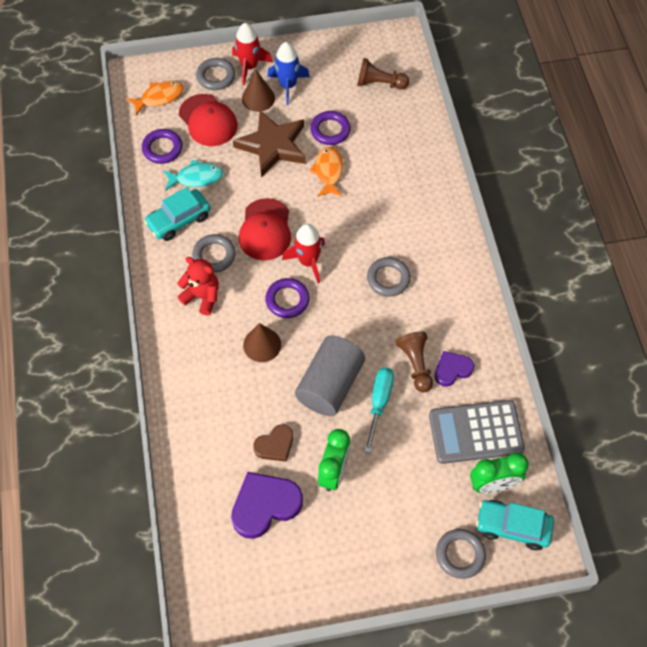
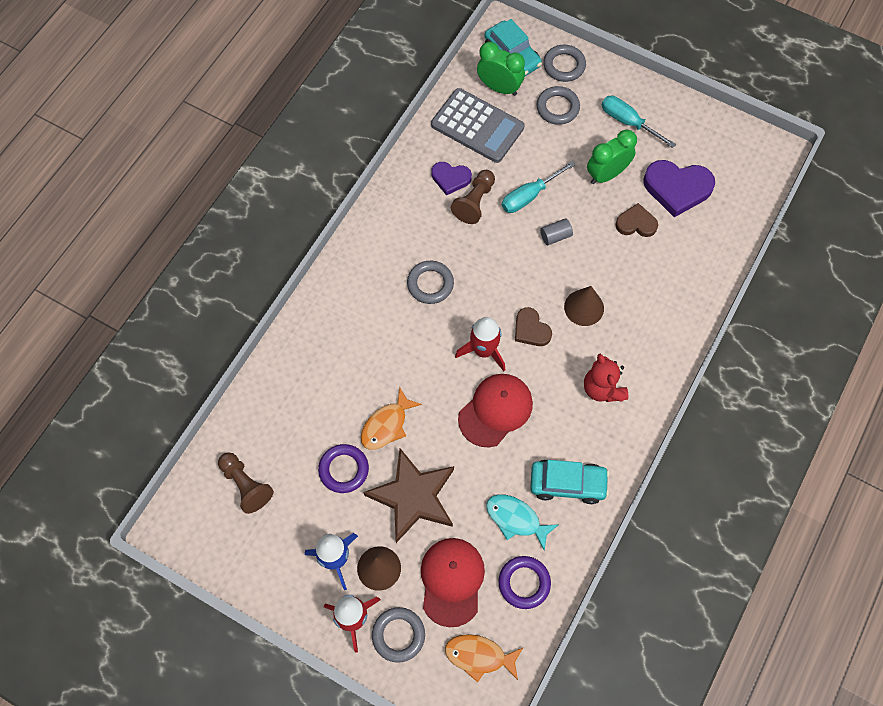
camera: 140 degrees left, 5 degrees up
(214, 255) = (562, 420): grey ring -> grey ring (557, 108)
(287, 300) = (531, 329): purple ring -> brown heart
(330, 385) = (555, 236): grey cylinder -> grey cylinder, size x0.41
(357, 540) = (627, 122): none -> turquoise screwdriver

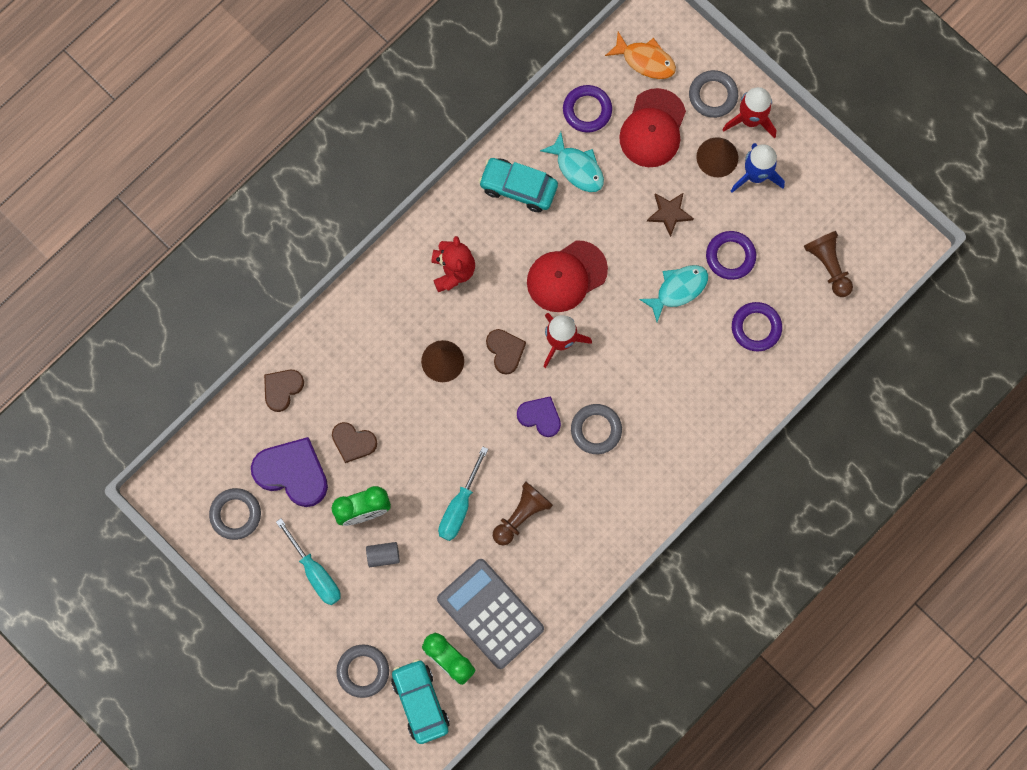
camera: 165 degrees left, 10 degrees up
(305, 408) = (756, 327): none -> purple ring
(387, 425) = (678, 289): orange fish -> turquoise fish
(413, 497) = (669, 213): brown star -> brown star, size x0.50
(450, 178) = (540, 552): purple heart -> purple heart (540, 417)
(529, 196) = (459, 507): turquoise screwdriver -> turquoise screwdriver turned 135 degrees clockwise
(555, 236) = (445, 450): grey cylinder -> grey cylinder (383, 555)
(557, 108) = (390, 614): grey ring -> grey ring (235, 514)
(713, 250) = (282, 389): none -> brown heart

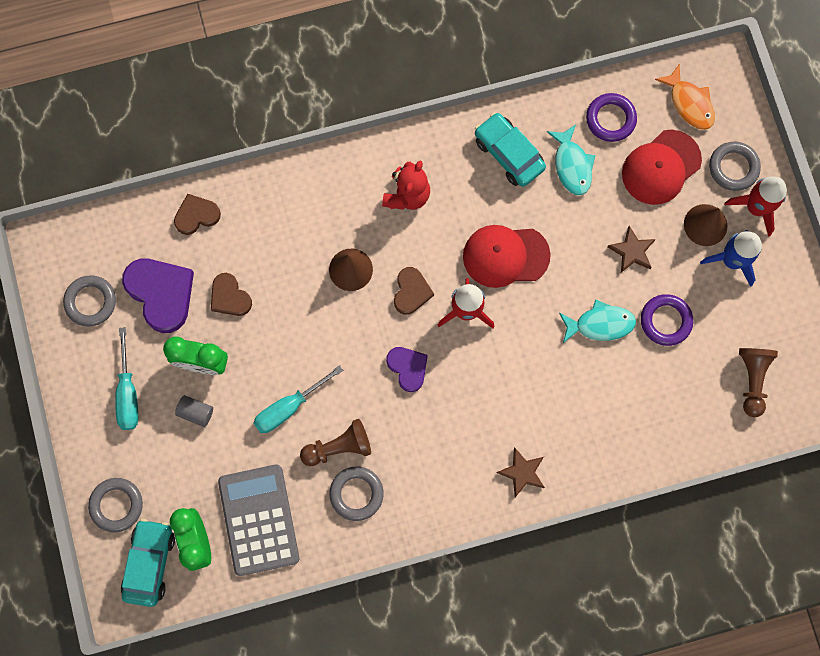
camera: 30 degrees right, 0 degrees up
(596, 430) = (451, 408): grey ring -> grey ring (356, 494)
(685, 449) = (522, 472): none -> brown star
(756, 327) = (652, 399): purple ring -> none

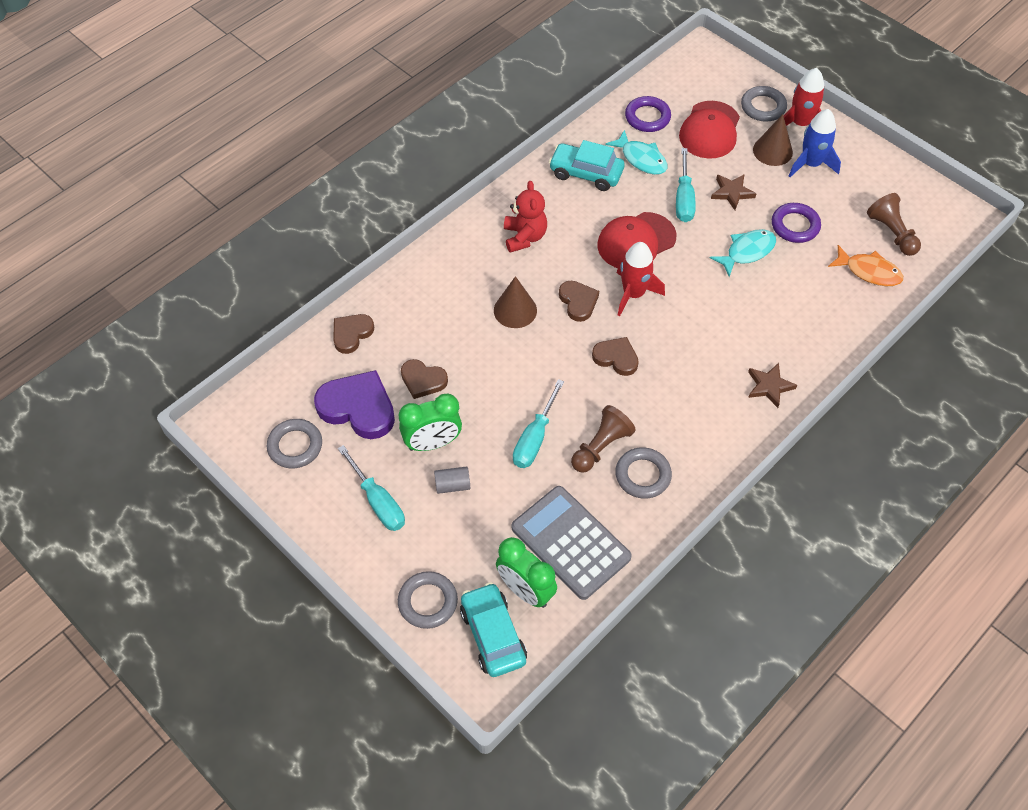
camera: 30 degrees left, 20 degrees down
(408, 368) = (616, 358): purple heart -> brown heart
(581, 234) = (684, 199): none -> turquoise screwdriver
(689, 103) = (698, 82): orange fish -> orange fish (869, 271)

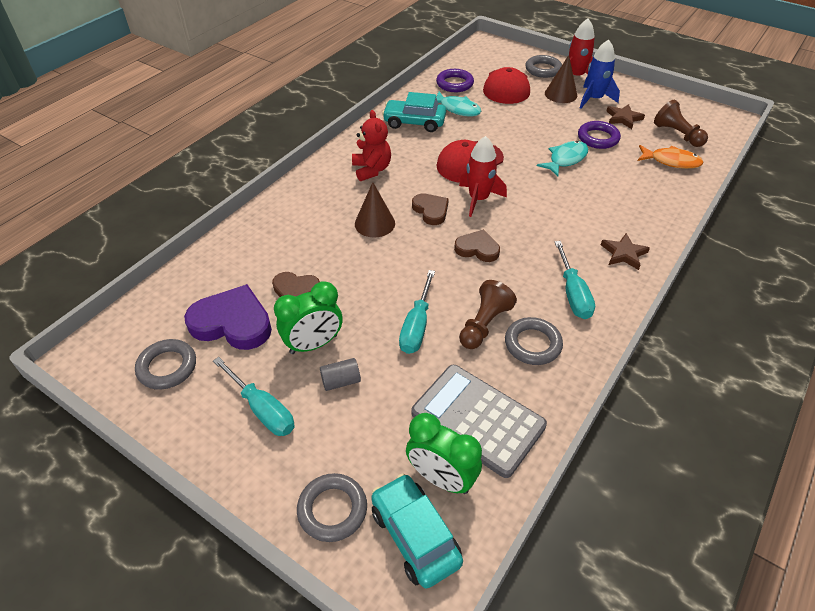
camera: 10 degrees left, 10 degrees down
(351, 334) = (220, 260): brown heart -> none
(684, 199) = (500, 131): turquoise screwdriver -> turquoise screwdriver (573, 294)
(732, 192) = (538, 122): brown star -> brown star (623, 118)

